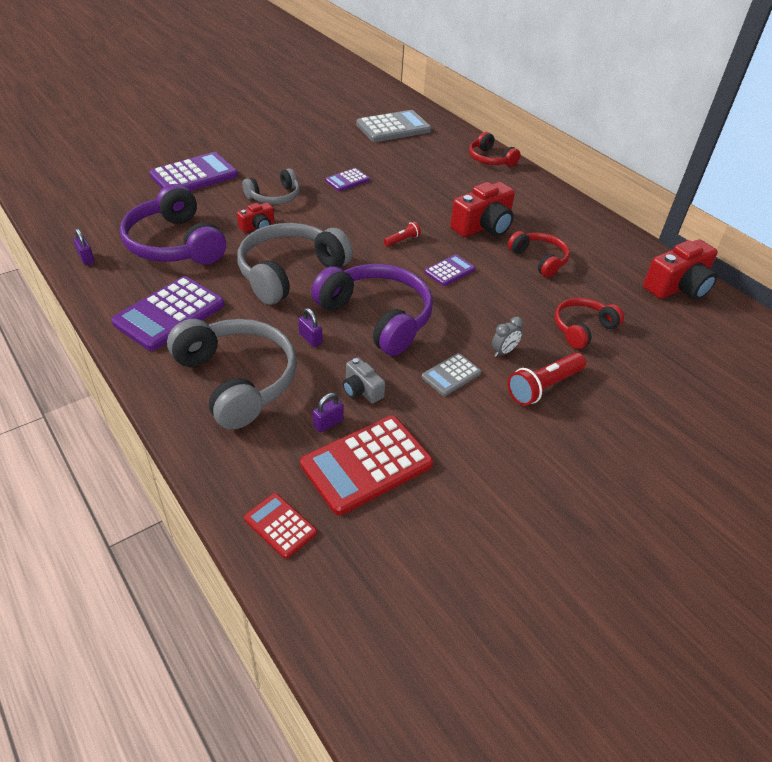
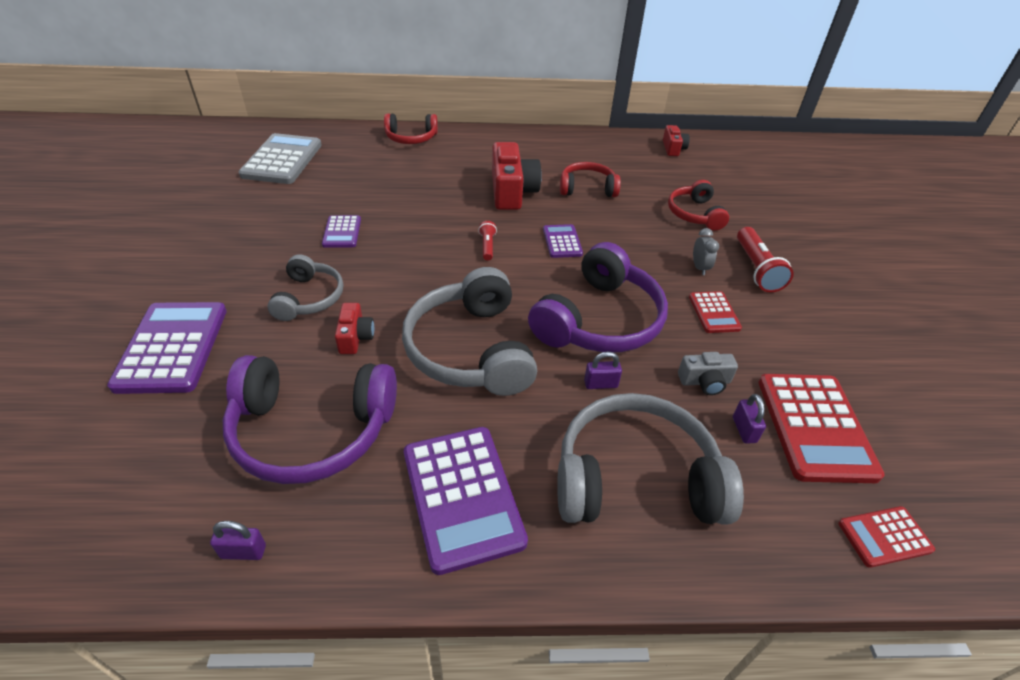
camera: 55 degrees left, 0 degrees up
(377, 317) = (599, 320): purple headphones -> purple headphones turned 135 degrees clockwise
(451, 375) = (714, 312): grey calculator -> red calculator
(678, 287) = (673, 148): red camera -> red camera, size x0.53

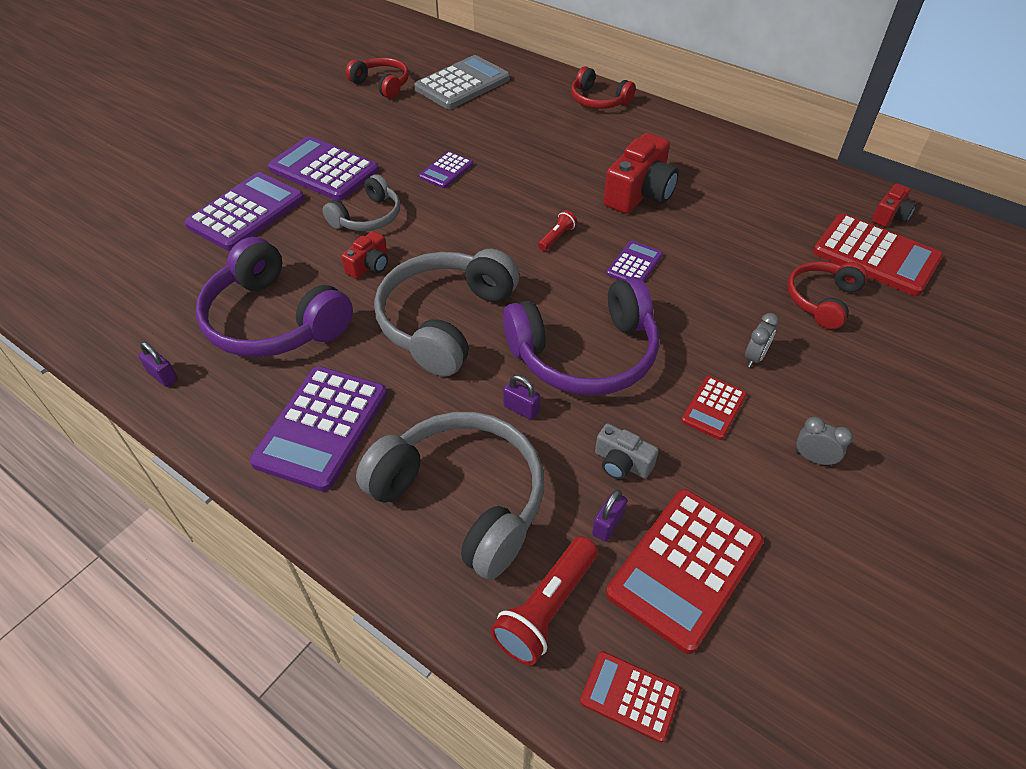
camera: 40 degrees right, 5 degrees up
(219, 276) = (324, 170): none -> purple calculator
(587, 188) = (725, 221): red headphones -> red headphones (382, 85)
(692, 175) = (875, 256): none -> red calculator
(756, 269) = (823, 391): red flashlight -> red flashlight (546, 608)
(797, 313) = (813, 458): none -> grey clock

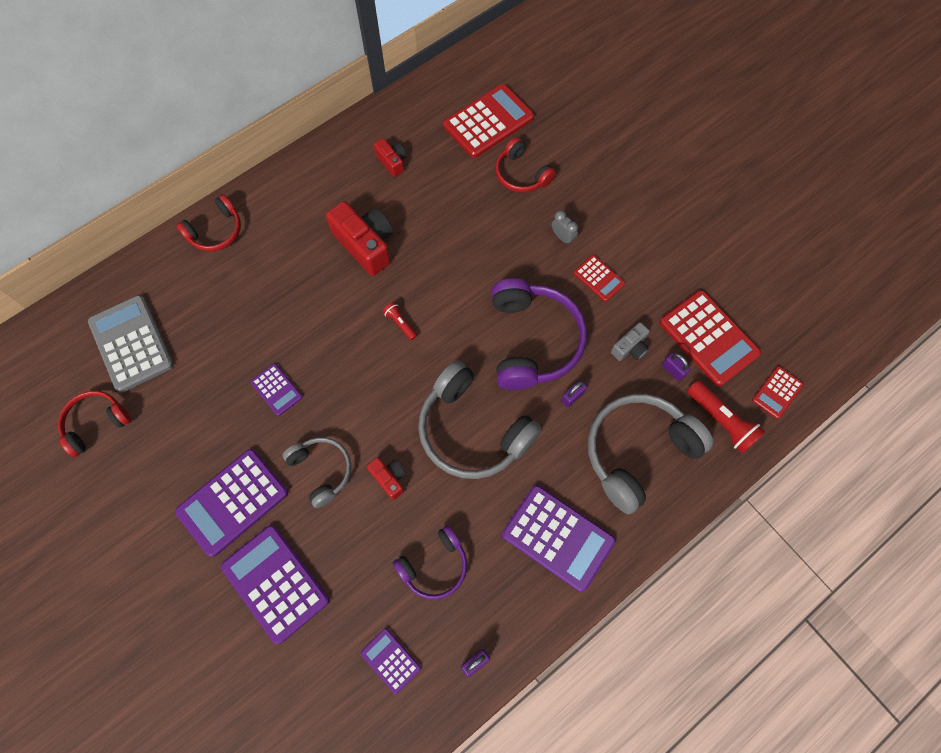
camera: 75 degrees left, 20 degrees up
(274, 320) = (434, 565): purple headphones -> purple headphones, size x0.57
(634, 264) = (449, 278): purple calculator -> purple calculator (390, 660)
(813, 458) = (649, 240): grey clock -> none
(890, 216) = (450, 92): red camera -> red camera (392, 162)

